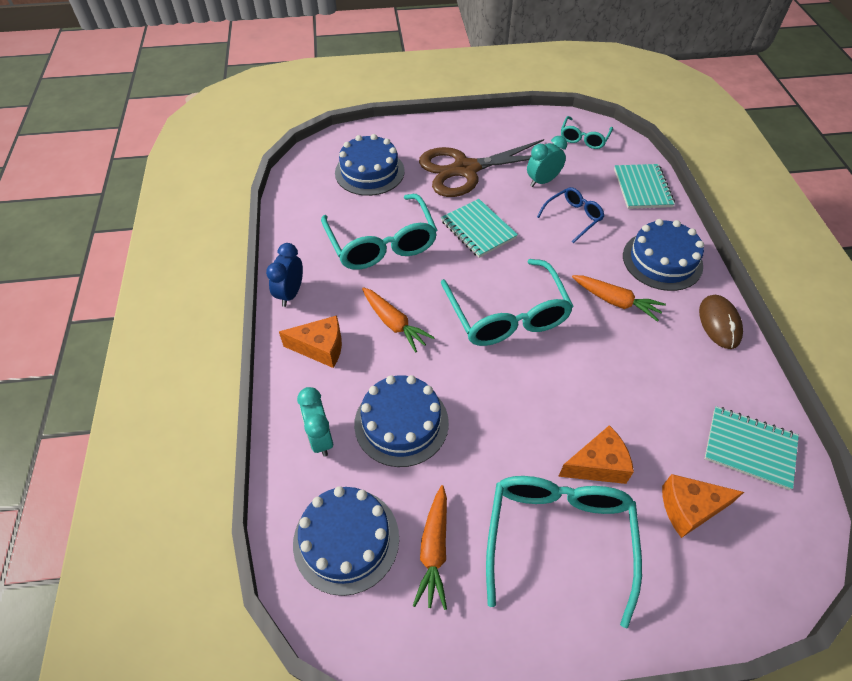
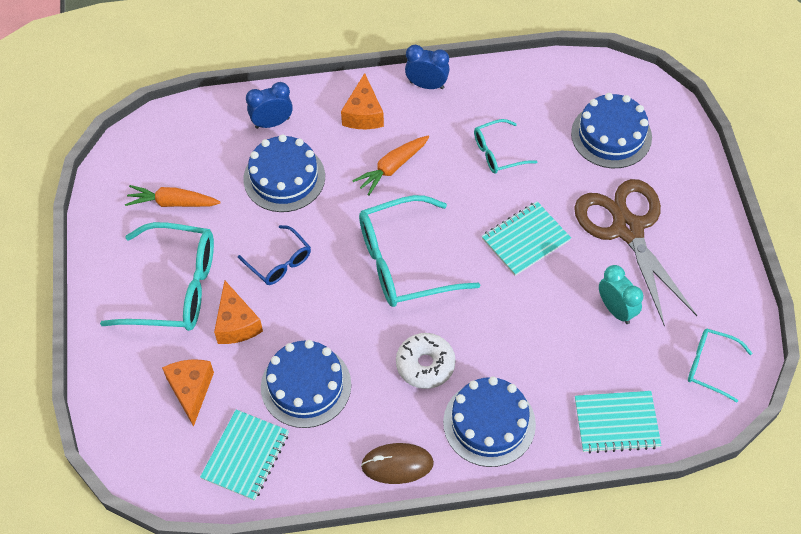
camera: 90 degrees right, 5 degrees up
(320, 438) = (272, 123): turquoise clock -> blue clock
(346, 540) = (186, 147): blue cake -> blue cake (306, 385)
(382, 244) = (497, 153): turquoise glasses -> turquoise glasses, size x0.53
(573, 217) = (554, 337): blue glasses -> blue glasses (279, 262)
(615, 301) = (425, 365): orange carrot -> white donut

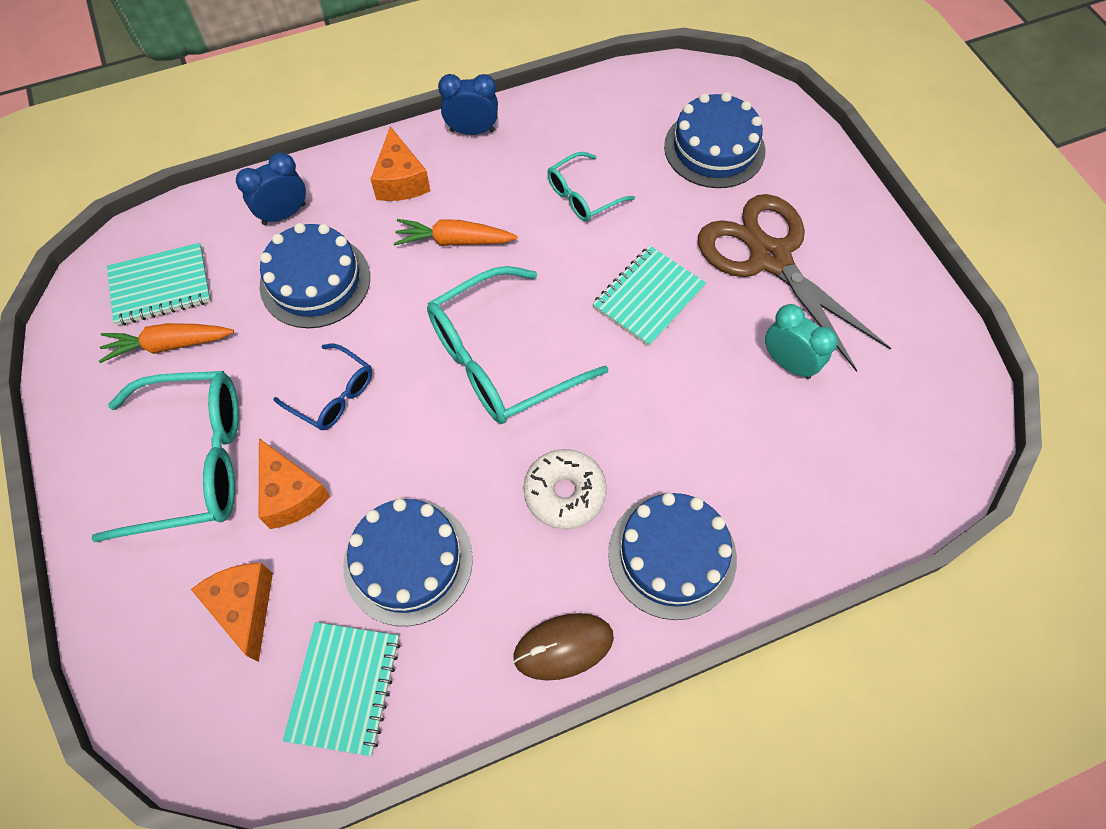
camera: 15 degrees left, 5 degrees up
(392, 168) = (454, 241): orange carrot -> orange carrot turned 60 degrees clockwise
(616, 423) = (837, 515): turquoise notebook -> turquoise notebook (161, 286)
(710, 366) = (927, 410): turquoise glasses -> none

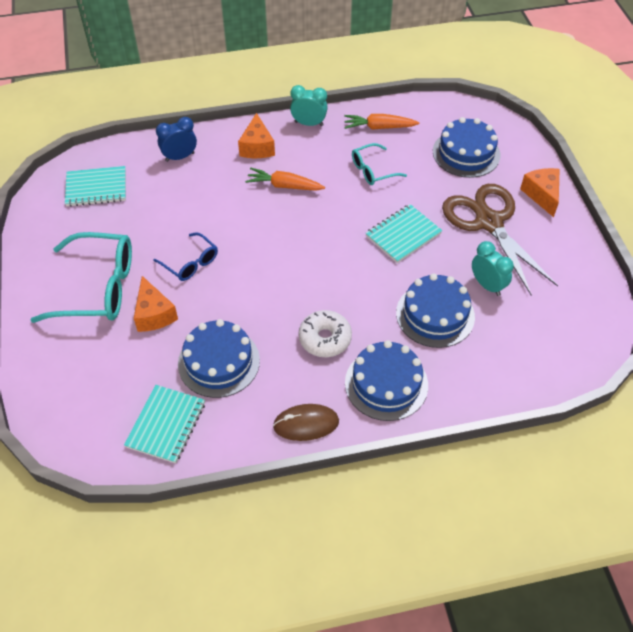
camera: 10 degrees right, 10 degrees down
(168, 345) = (95, 221): orange carrot -> orange carrot (379, 127)
(245, 607) = (114, 372): orange cheese -> orange cheese (542, 195)
(315, 281) = (192, 197): blue cake -> blue cake (435, 315)
(472, 131) = (309, 123): blue clock -> turquoise clock
(500, 360) = (299, 257): turquoise glasses -> none

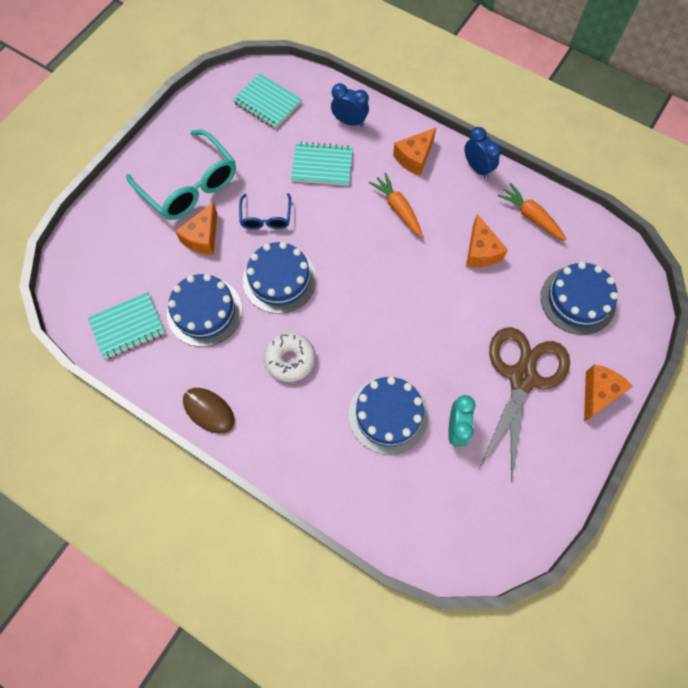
camera: 45 degrees right, 15 degrees up
(309, 123) = (477, 168): turquoise clock -> blue clock
(372, 170) = (481, 251): turquoise glasses -> orange cheese
(386, 384) = (292, 434): blue cake -> blue cake (279, 279)
(403, 235) = (440, 327): turquoise notebook -> turquoise notebook (322, 165)

